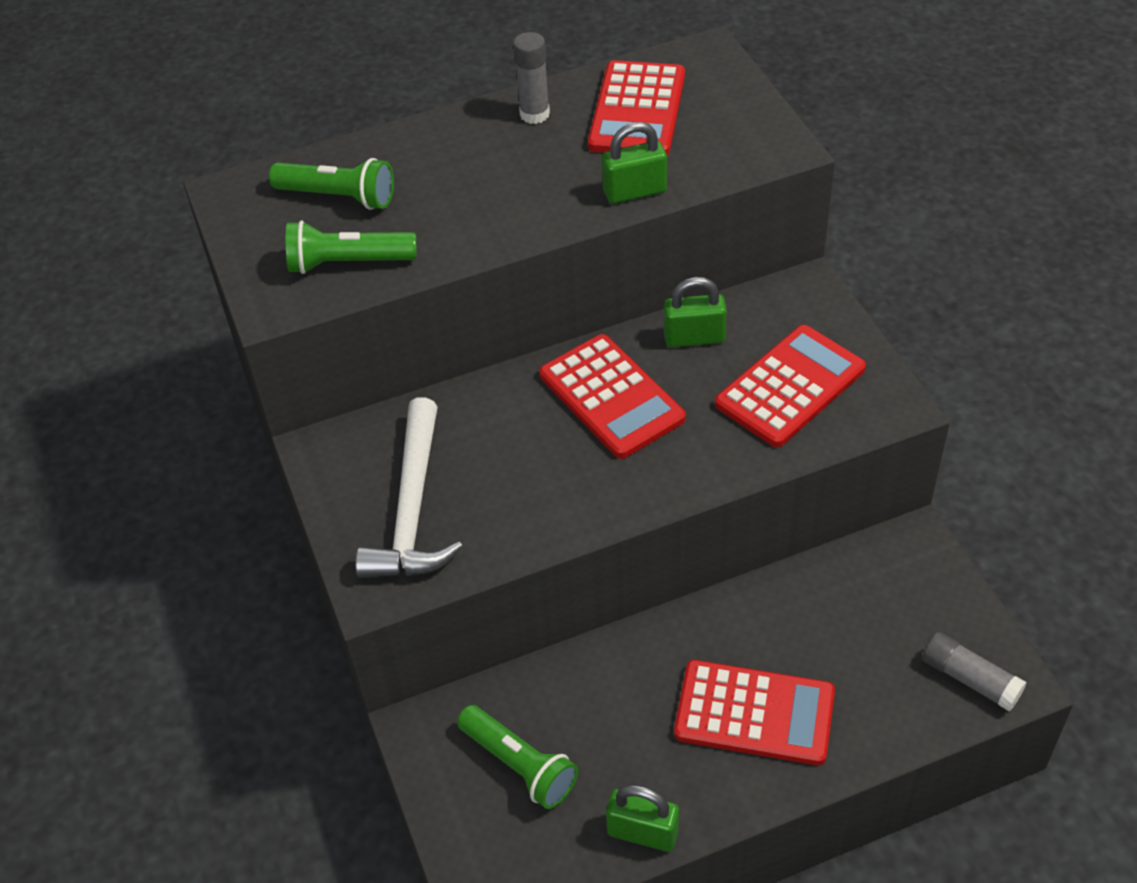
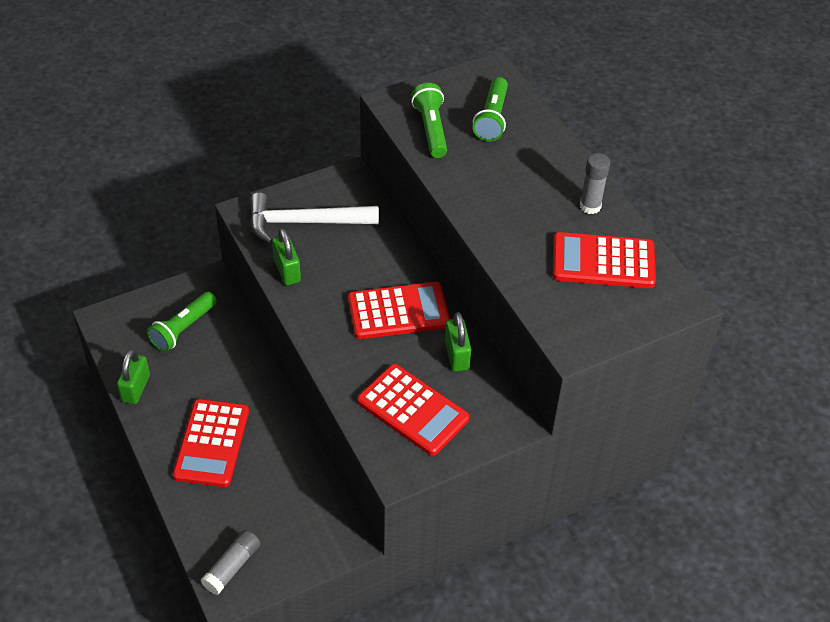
camera: 80 degrees right, 0 degrees up
(611, 397) = (398, 311): red calculator -> red calculator turned 150 degrees counterclockwise
(634, 191) = (512, 262): green padlock -> green padlock (287, 271)

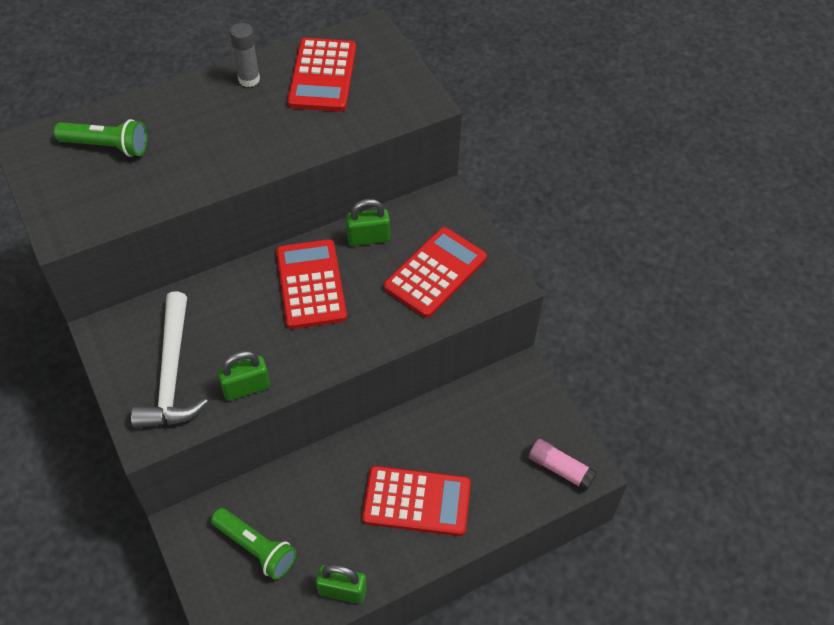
camera: 90 degrees left, 5 degrees up
(232, 567) = (560, 469): grey glue stick -> pink glue stick
(431, 129) = (116, 198): green flashlight -> none

